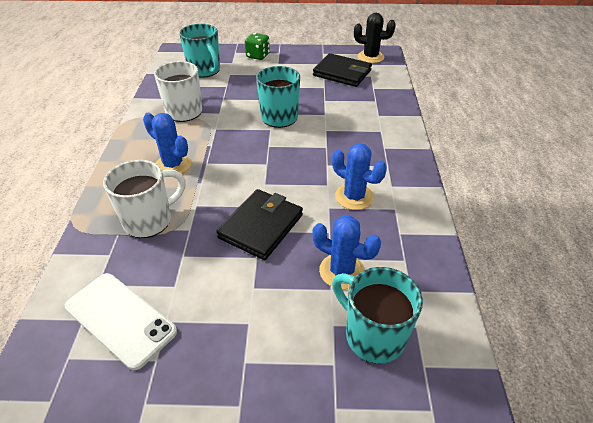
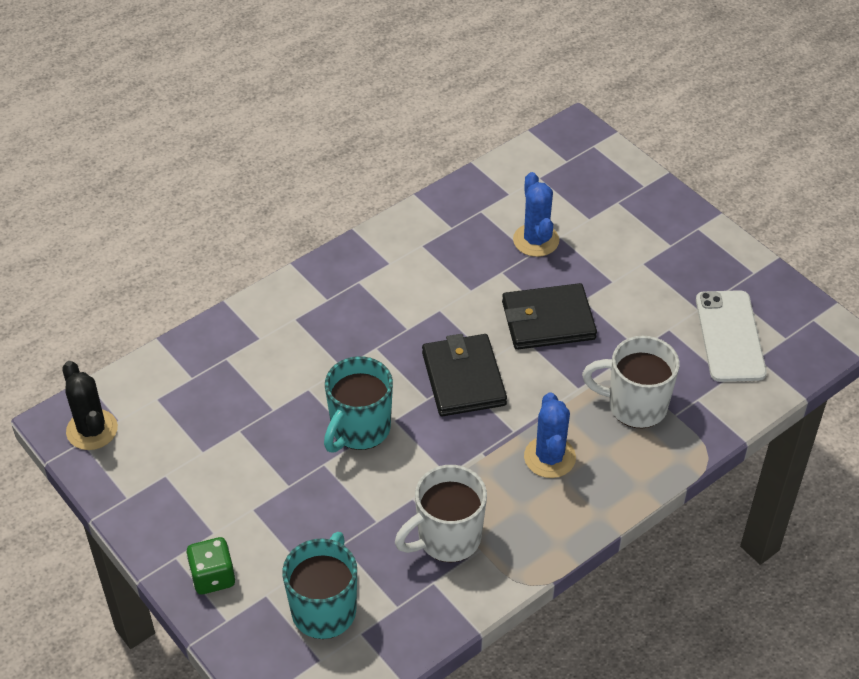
camera: 130 degrees left, 5 degrees up
(342, 73) = (177, 434): black wallet -> black wallet (463, 379)
(354, 197) = (436, 280): blue cactus -> none
(373, 335) = (573, 194): turquoise mug -> none

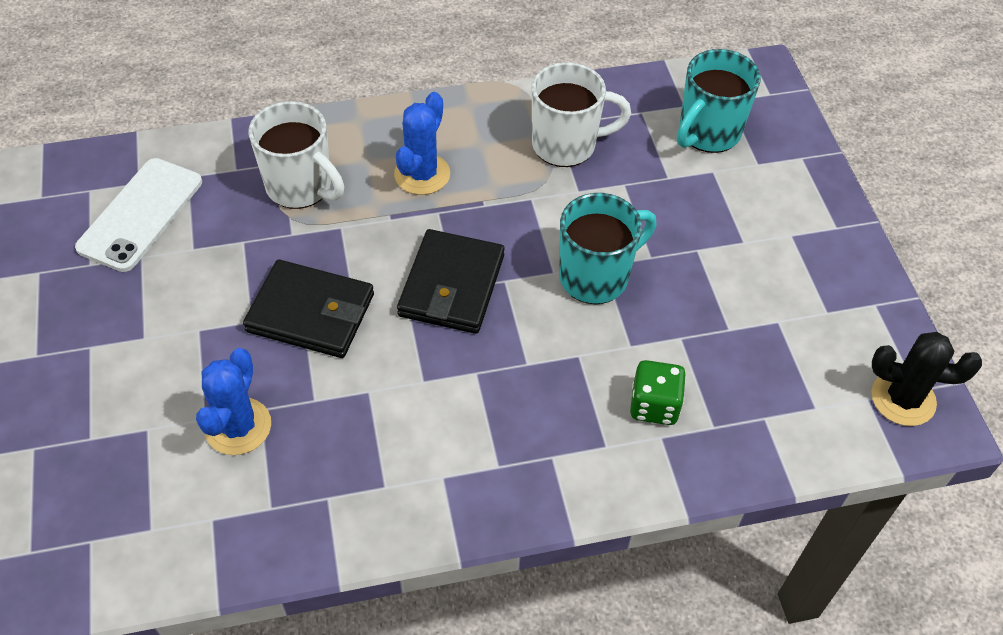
camera: 155 degrees left, 5 degrees up
(92, 430) = (903, 399): black cactus -> black cactus turned 75 degrees counterclockwise
(213, 577) = (804, 196): green dice -> green dice (654, 405)

